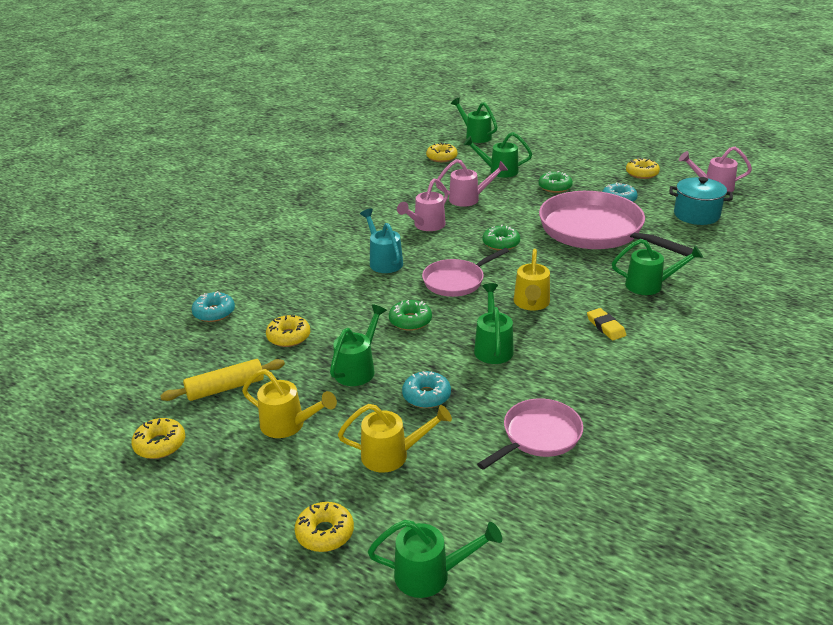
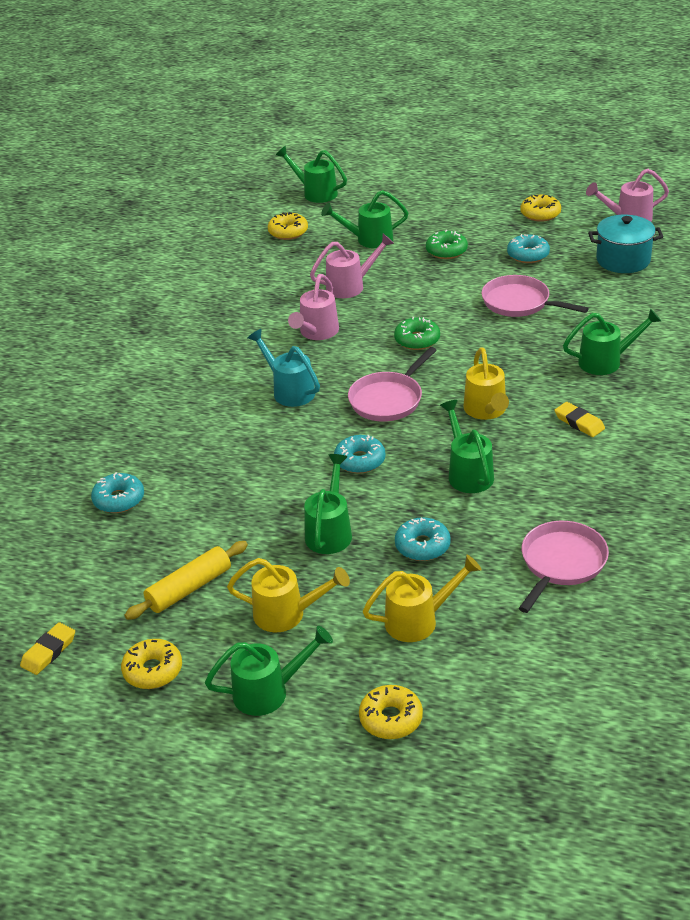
camera: 15 degrees left, 5 degrees up
(94, 411) = (49, 651): none -> yellow eraser
(288, 337) = (228, 510): yellow donut -> none
(410, 321) = (360, 460): green donut -> turquoise donut
(430, 575) = (518, 732): green watering can -> green watering can (268, 692)
(596, 231) = (519, 303): pink pan -> pink pan, size x0.54

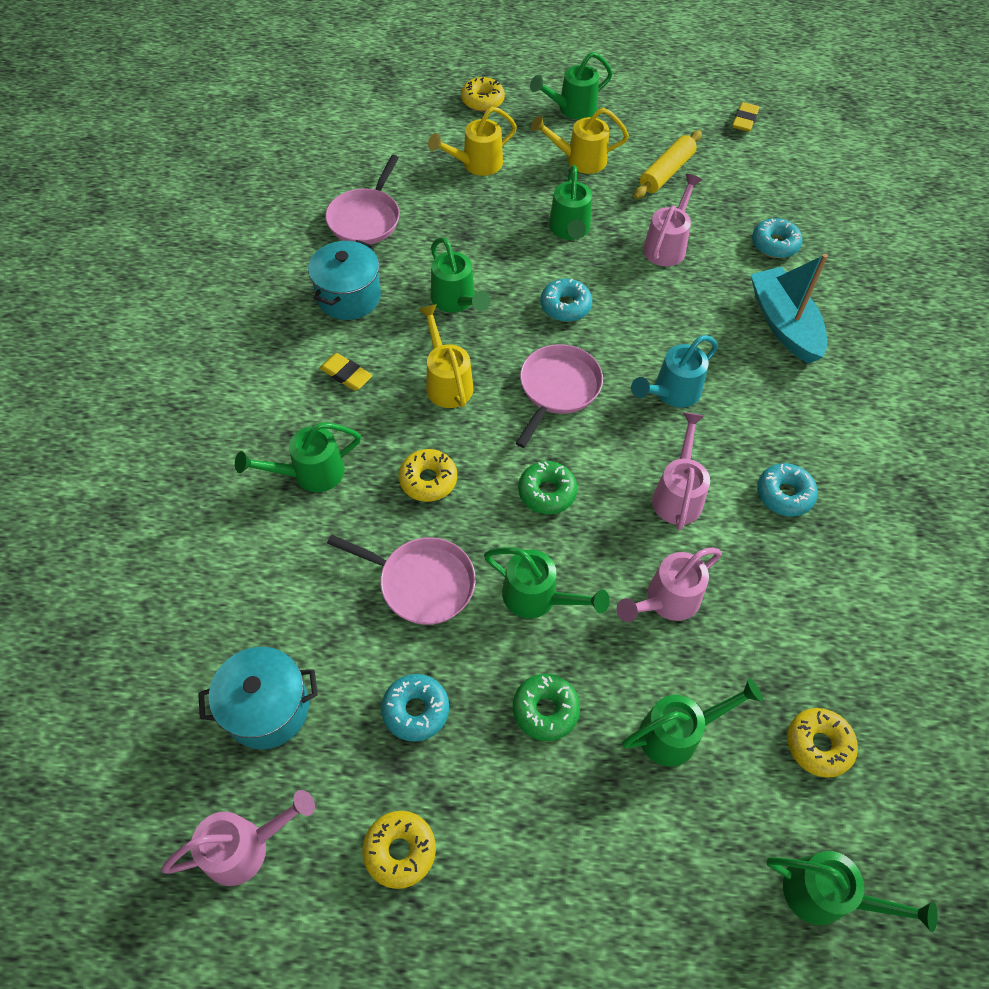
camera: 165 degrees right, 20 degrees up
(153, 670) = (661, 115): yellow donut -> yellow donut (428, 480)
(160, 431) = (783, 324): none -> turquoise boat
(232, 507) = (667, 246): none -> pink watering can
(289, 391) = (672, 392): turquoise watering can -> turquoise watering can turned 105 degrees clockwise
(422, 546) = (485, 224): turquoise donut -> turquoise donut (784, 494)
(439, 292) = (537, 597): none -> green watering can
(579, 485) = (349, 297): none -> turquoise pot

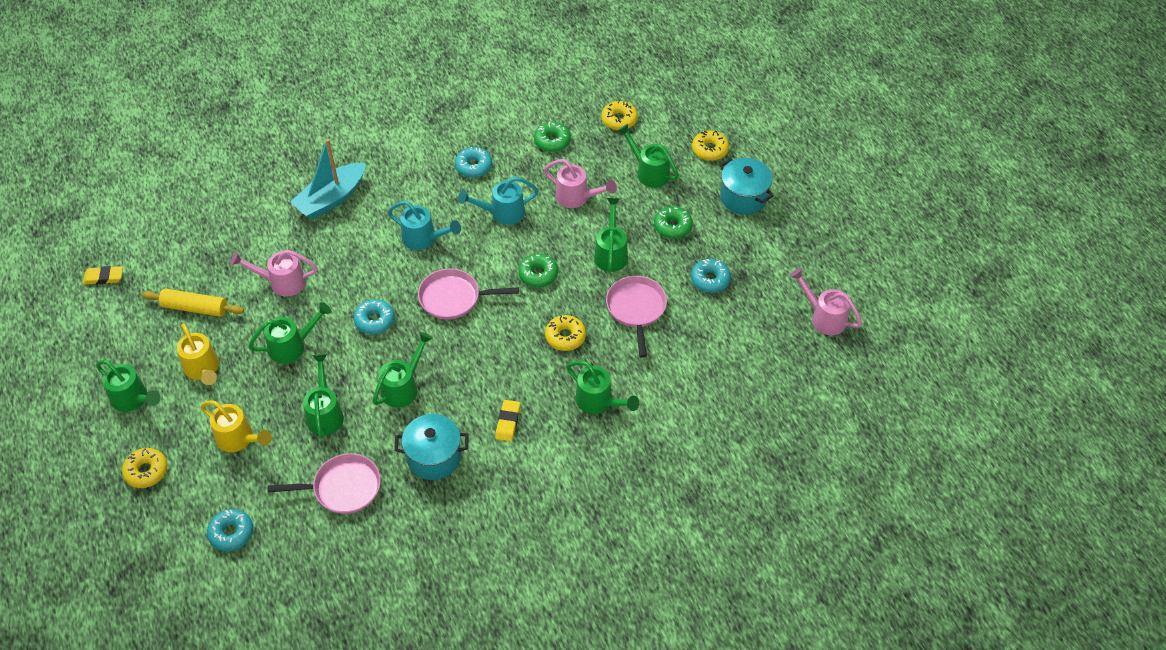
camera: 115 degrees left, 5 degrees down
(267, 708) = (754, 344): turquoise pot -> turquoise pot (743, 197)
(400, 851) = (780, 256): yellow donut -> yellow donut (710, 149)
(447, 382) = (482, 360): yellow watering can -> none
(678, 495) = (502, 213): pink watering can -> turquoise watering can
(774, 244) = (251, 222): turquoise donut -> turquoise donut (231, 533)
(801, 618) = (552, 141): none -> green donut
(825, 894) = (688, 102): green watering can -> green watering can (325, 413)

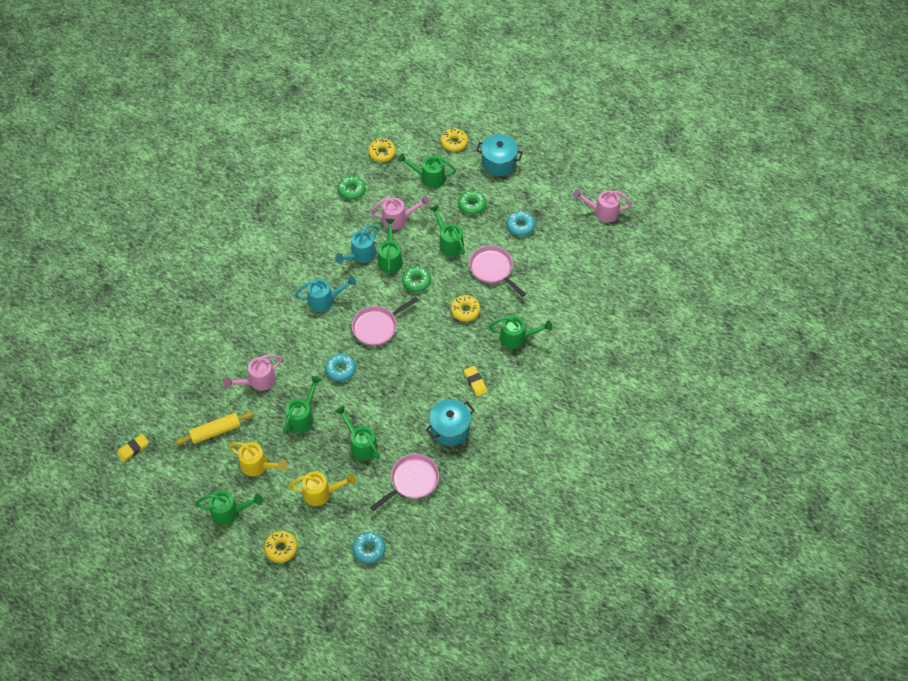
camera: 35 degrees left, 5 degrees up
(331, 199) = (241, 309): turquoise boat -> none
(403, 387) = (394, 400): green watering can -> green watering can (390, 259)
(474, 166) = (315, 235): turquoise donut -> none

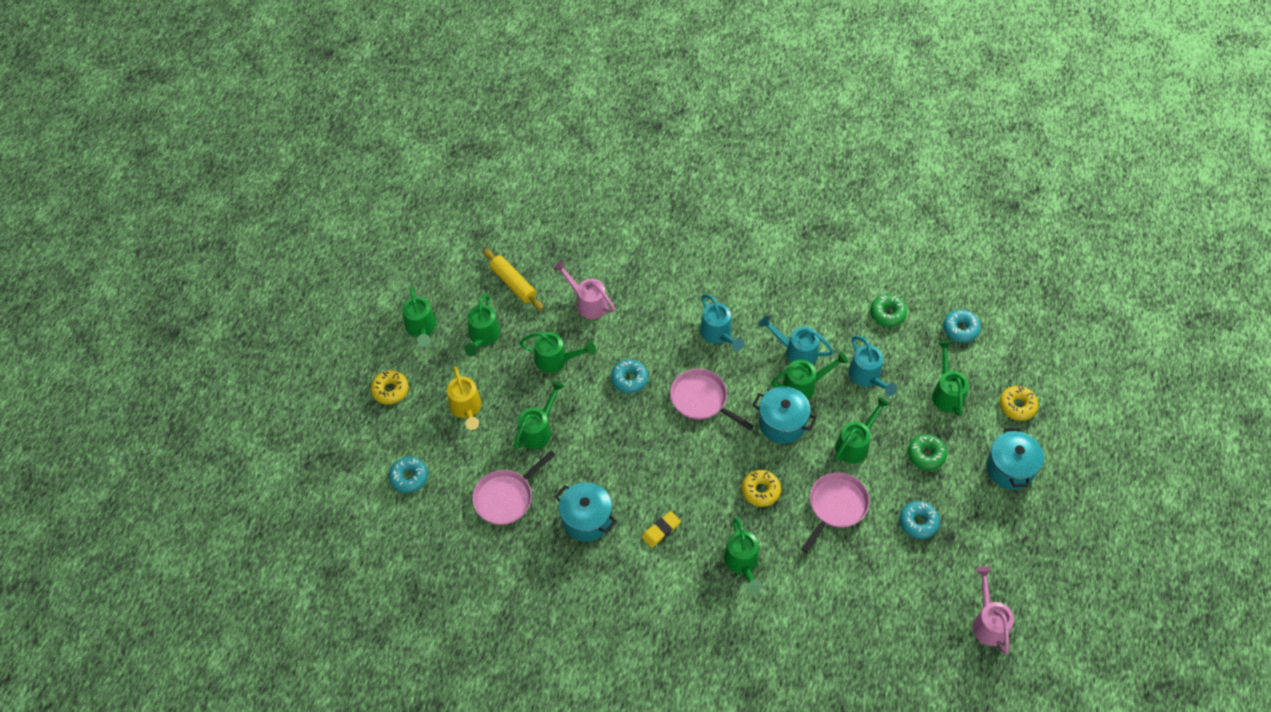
camera: 75 degrees right, 0 degrees up
(133, 449) = (471, 218): yellow eraser -> none
(258, 465) = (483, 336): yellow watering can -> green watering can
(382, 153) = (960, 329): yellow donut -> turquoise donut
(398, 219) = (867, 377): pink watering can -> turquoise watering can
(412, 481) = (506, 497): pink pan -> pink pan turned 105 degrees clockwise
(416, 281) = (782, 423): green donut -> turquoise pot

